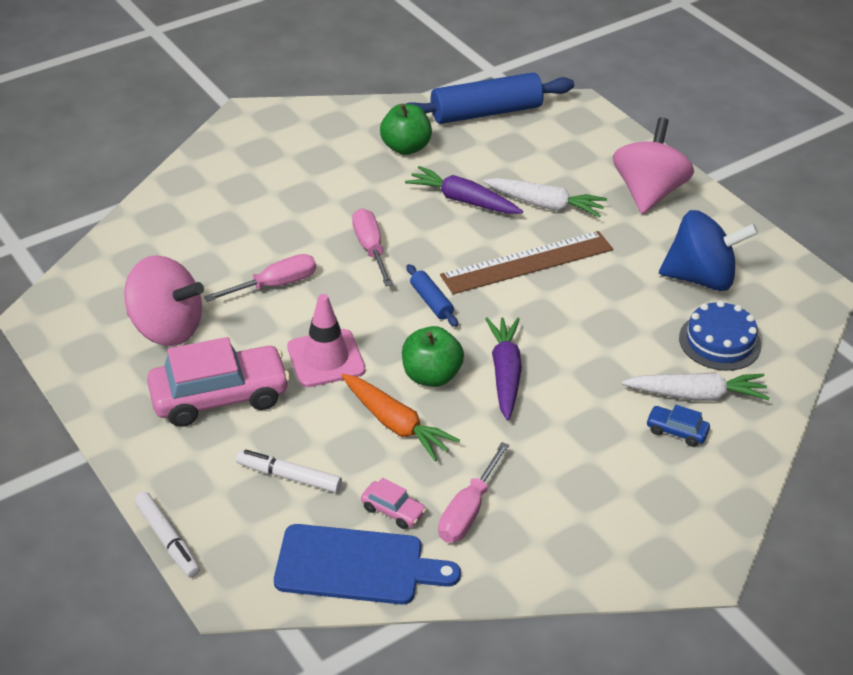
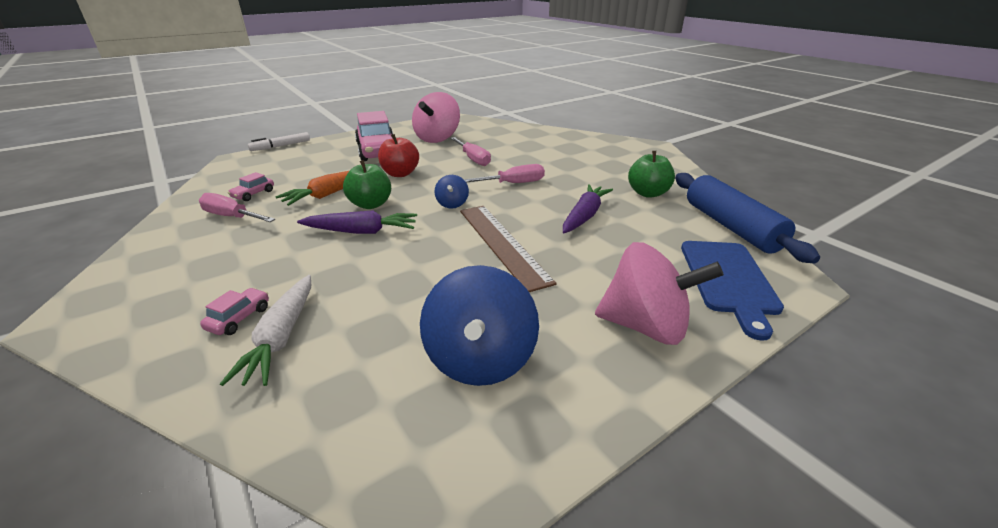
camera: 90 degrees right, 10 degrees down
(289, 476) = (304, 168): white marker -> none
(326, 358) = (400, 174): pink traffic cone -> red apple
(356, 565) = (220, 185): blue cutting board -> blue cutting board (728, 280)
(431, 301) = (452, 204): blue rolling pin -> blue spinning top
(545, 205) = (593, 255): white carrot -> none
(676, 431) = (239, 318): blue car -> pink car
(719, 341) = (359, 365): blue cake -> none

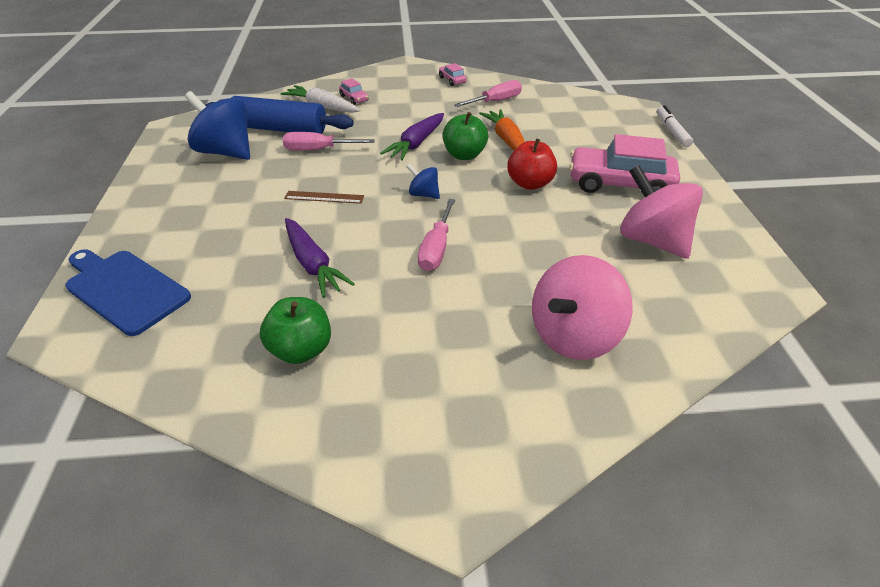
camera: 120 degrees right, 10 degrees up
(253, 194) = (535, 111): pink car -> pink car (452, 80)
(473, 159) = (542, 245): pink screwdriver -> pink screwdriver (319, 150)
(502, 243) = (324, 197): brown ruler -> brown ruler, size x0.50
(645, 326) = (159, 216): pink spinning top -> pink spinning top (573, 336)
(731, 227) = (161, 365): blue rolling pin -> blue rolling pin (280, 129)

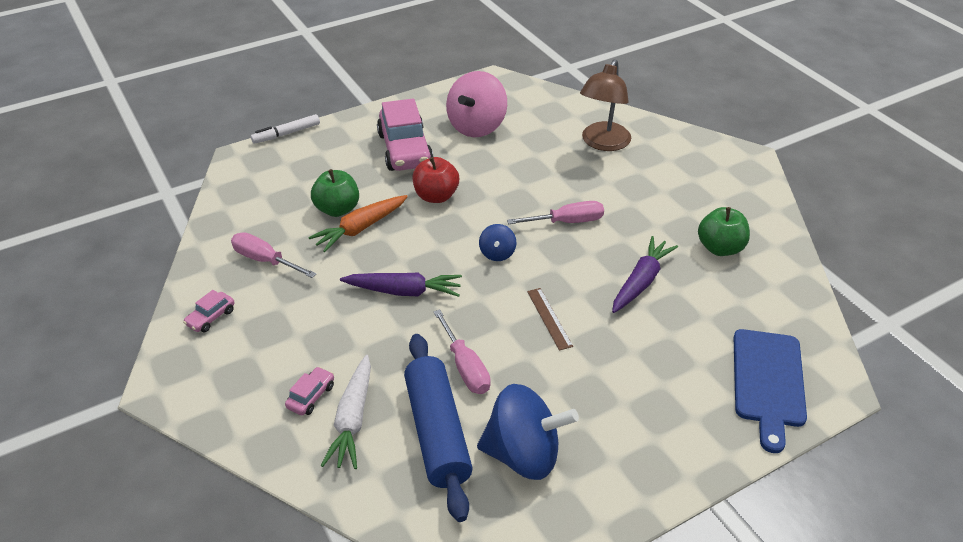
camera: 115 degrees left, 0 degrees up
(226, 152) = (523, 454): blue spinning top -> blue spinning top turned 90 degrees counterclockwise
(464, 155) = (408, 249): green apple -> green apple (337, 209)
(573, 336) = (602, 143): pink spinning top -> brown lamp

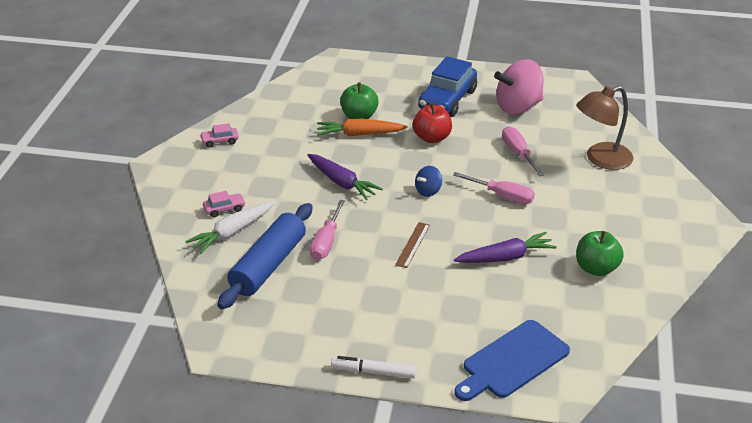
camera: 40 degrees right, 5 degrees down
(265, 260) = (283, 125): pink screwdriver -> pink screwdriver (518, 154)
(286, 134) = (382, 57): white marker -> white marker (373, 372)
(405, 150) = (447, 100): pink car -> blue car
(523, 454) = (302, 304): blue spinning top -> none

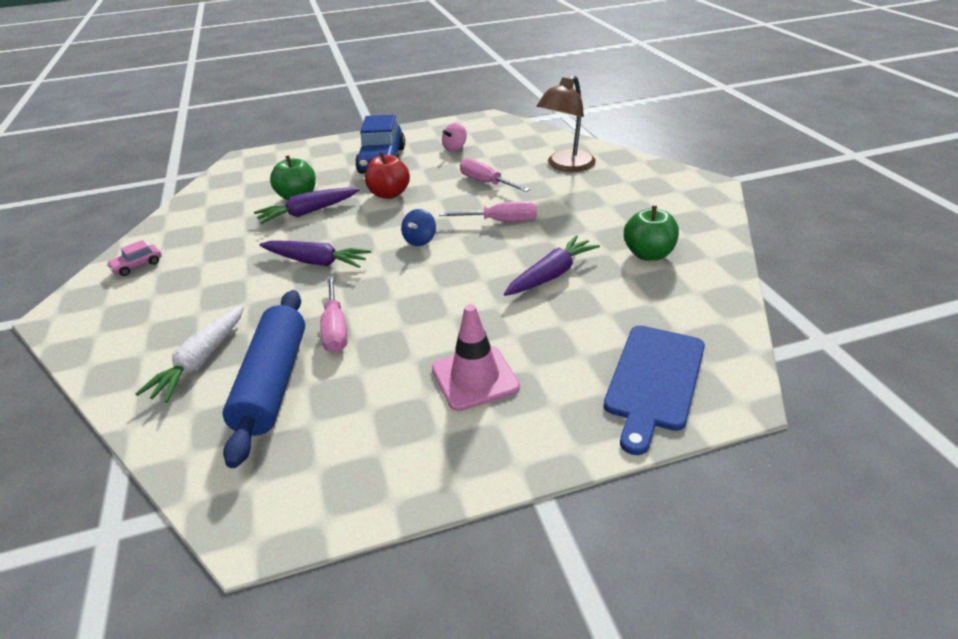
camera: 25 degrees left, 0 degrees up
(224, 209) = (177, 336): pink car -> none
(359, 134) = (308, 212): orange carrot -> purple carrot
(373, 372) = (501, 466): white marker -> none
(395, 312) = (475, 378): none -> pink traffic cone
(413, 244) = (441, 296): brown ruler -> none
(518, 107) = (455, 148): pink spinning top -> pink spinning top, size x0.49

